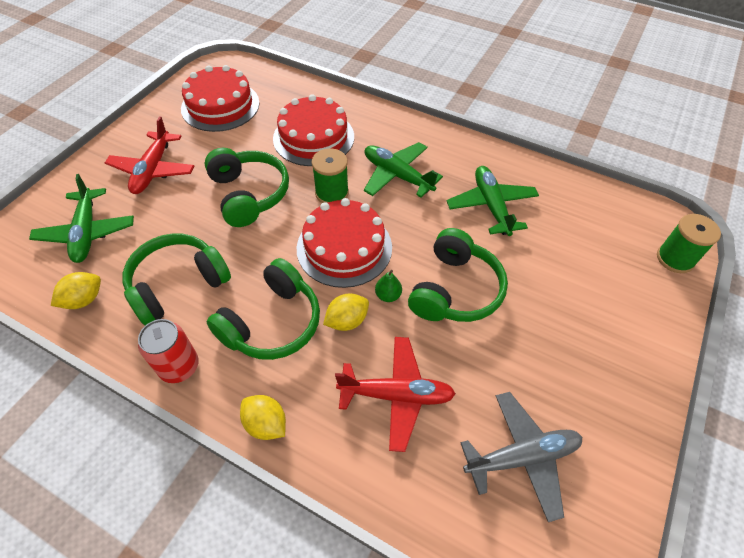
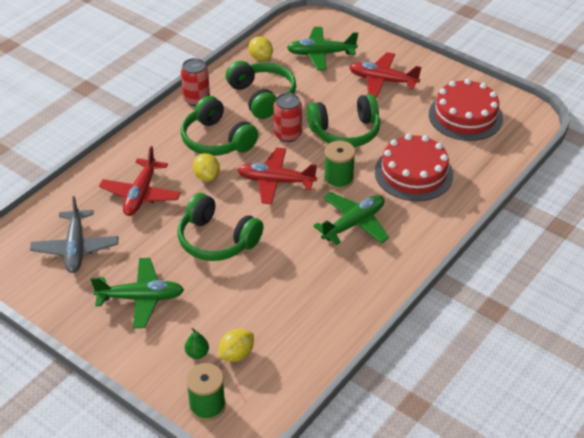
camera: 100 degrees right, 10 degrees down
(257, 247) = (287, 135): none -> red can
(266, 424) = (144, 135): yellow lemon -> yellow lemon (236, 354)
(344, 247) = (276, 181): red cake -> red plane
(388, 295) = (222, 200): green pear -> green pear (197, 353)
(491, 206) = (302, 283): green plane -> green plane (141, 298)

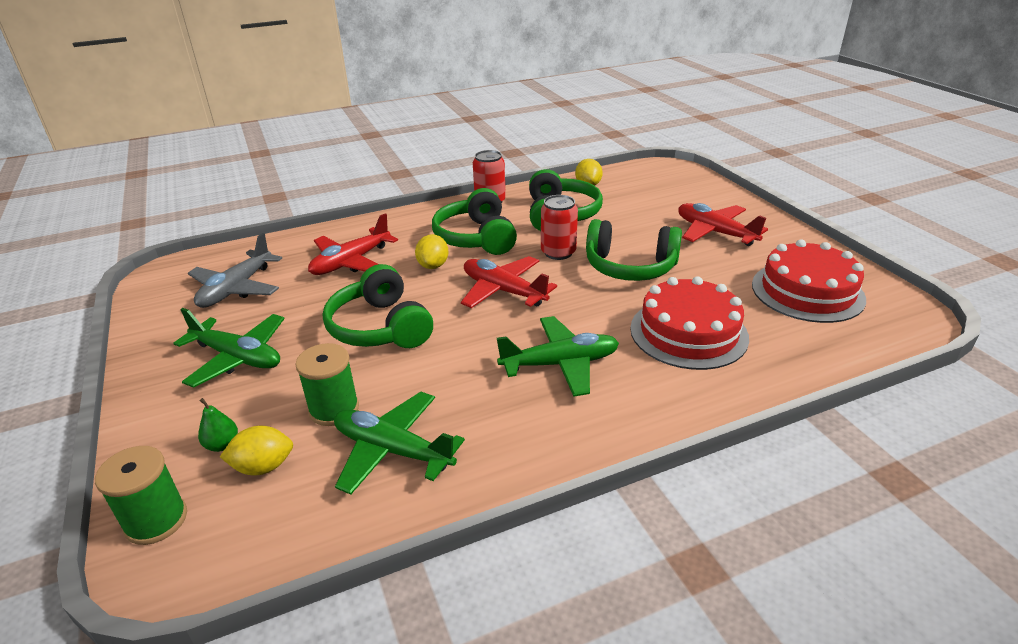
camera: 30 degrees right, 10 degrees down
(321, 54) = (658, 195): green plane -> green plane (393, 450)
(338, 179) = (581, 310): green spool -> green spool (334, 409)

